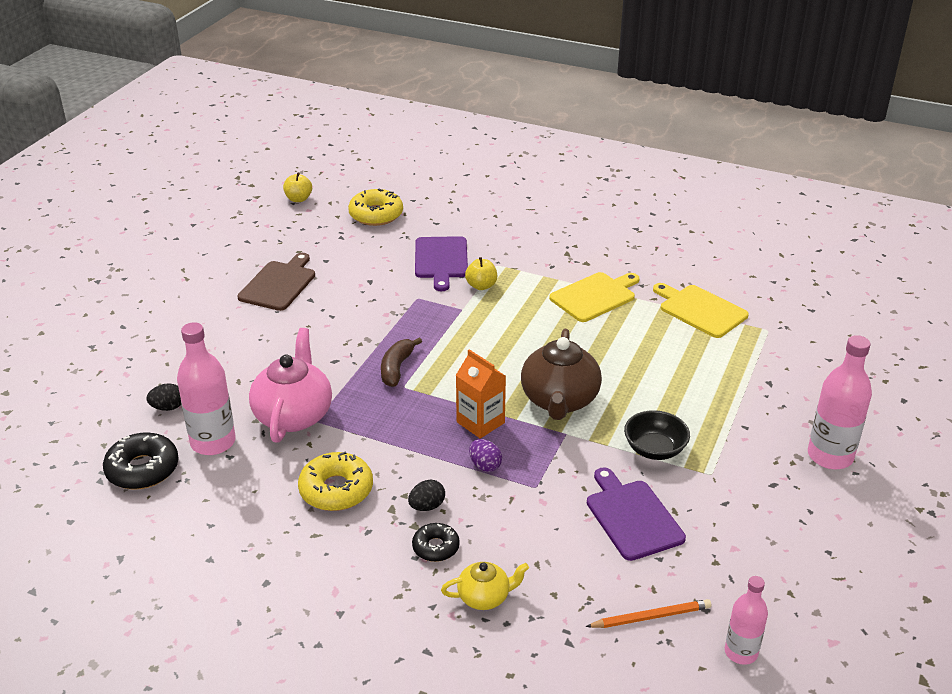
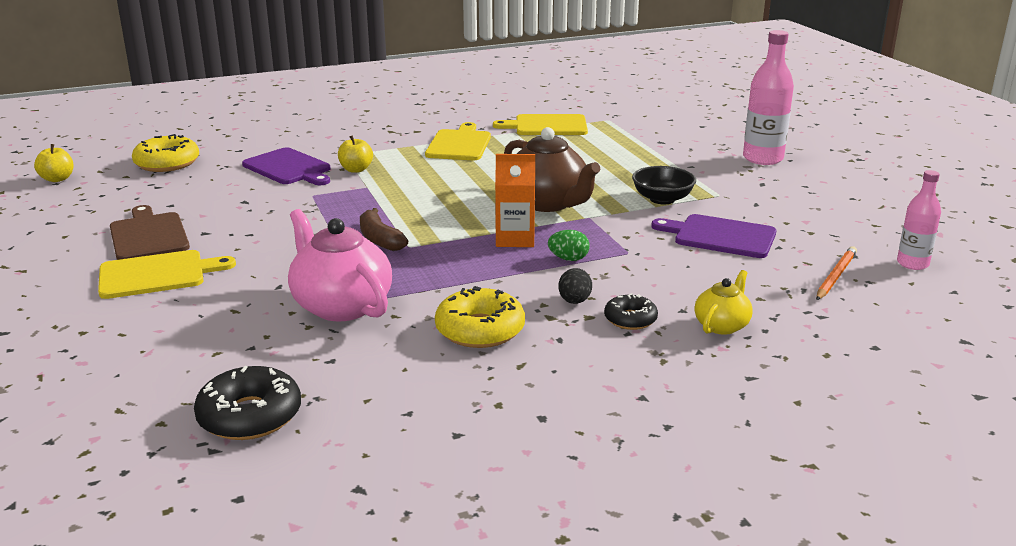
camera: 45 degrees left, 10 degrees down
(168, 407) = (188, 361): black egg -> none
(213, 442) = (293, 360): pink bottle -> none
(241, 324) = (157, 274): none -> yellow cutting board
(485, 465) = (568, 259): purple egg -> green egg

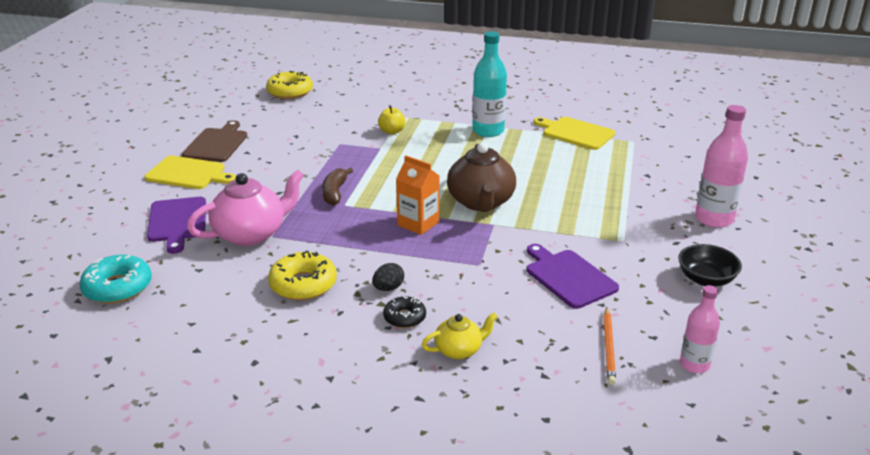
camera: 35 degrees right, 5 degrees up
(57, 179) = (220, 86): yellow apple -> none
(250, 416) = (118, 287): black donut -> turquoise donut
(289, 168) = (353, 117): purple cutting board -> purple cutting board (177, 222)
(341, 306) = (251, 234): pink teapot -> pink teapot turned 60 degrees clockwise
(459, 144) = (488, 131): yellow cutting board -> turquoise bottle
(568, 259) = (431, 253): green egg -> none
(662, 199) = (571, 228): black bowl -> black bowl (706, 279)
(835, 276) = (609, 347): orange pencil -> orange pencil turned 120 degrees clockwise

